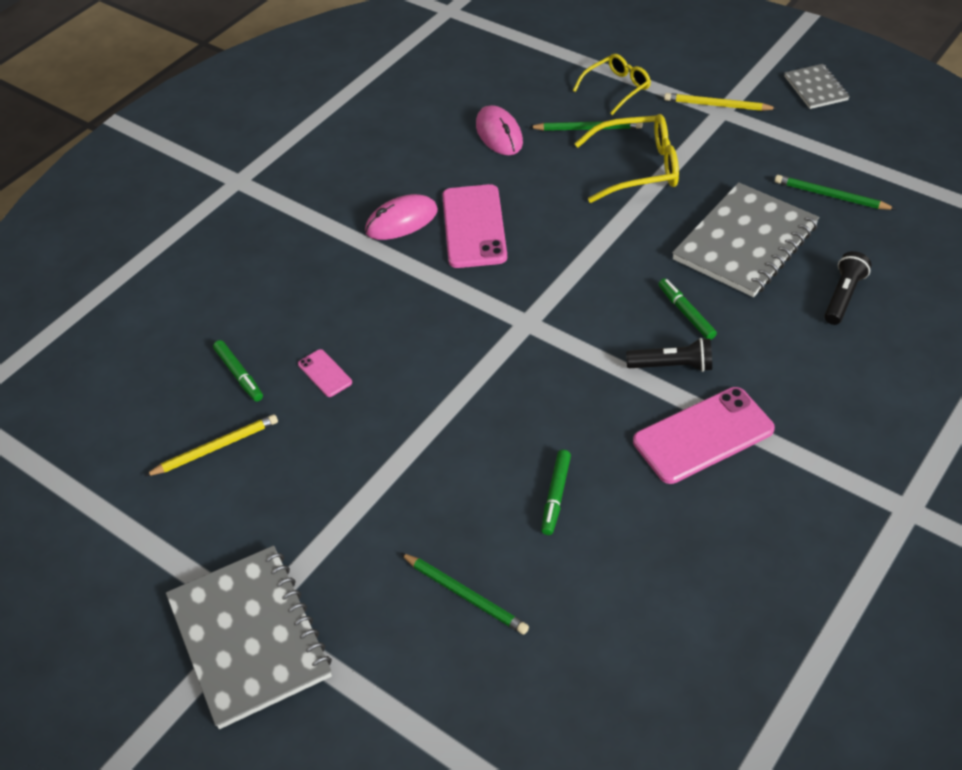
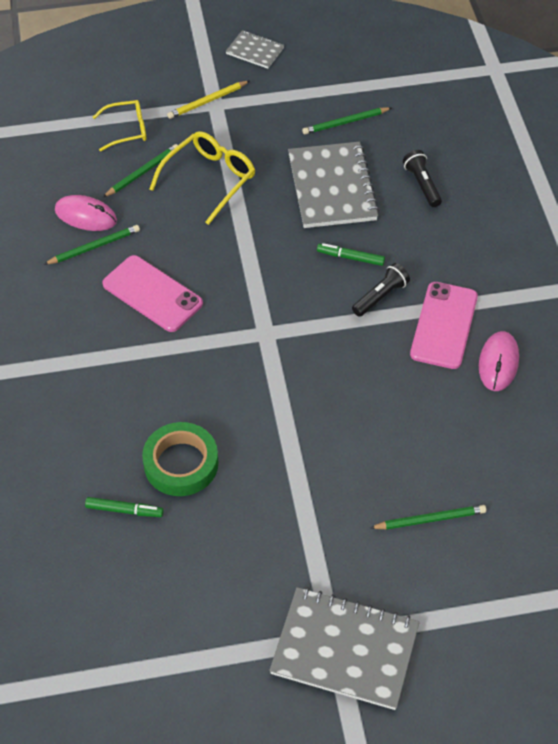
camera: 50 degrees left, 5 degrees up
(215, 447) = (173, 566): yellow pencil -> none
(325, 373) = (181, 463): pink phone -> green tape
(401, 221) = (97, 325): pink mouse -> pink mouse (498, 363)
(475, 161) = (94, 247): none -> green pencil
(556, 495) = (409, 423): green marker -> none
(616, 88) = (126, 130): yellow glasses -> yellow glasses turned 75 degrees clockwise

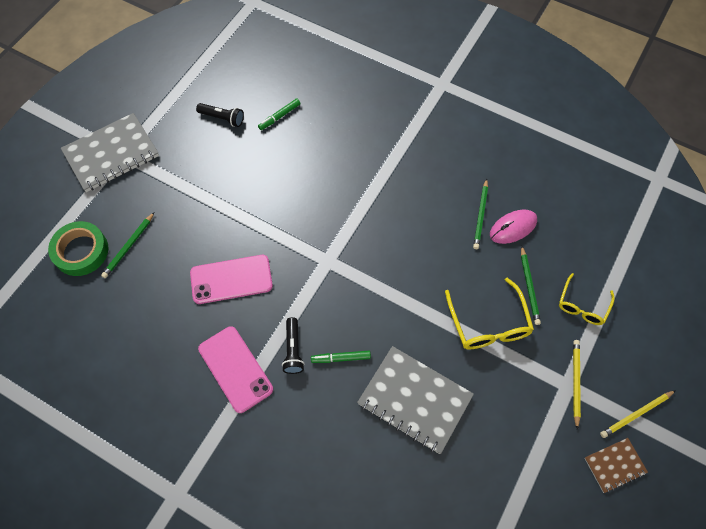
camera: 130 degrees right, 10 degrees up
(152, 294) = (413, 221): pink phone -> pink phone (231, 279)
(181, 463) = (281, 157): green tape -> green tape (81, 251)
(198, 57) = (636, 414): none -> yellow pencil
(255, 51) = (614, 465): grey notebook -> brown notebook
(345, 122) = (475, 468): green pencil -> none
(350, 258) = (341, 358): green marker -> green marker turned 150 degrees counterclockwise
(422, 184) = (364, 469): black flashlight -> black flashlight (222, 118)
(498, 363) = (178, 376): pink mouse -> none

